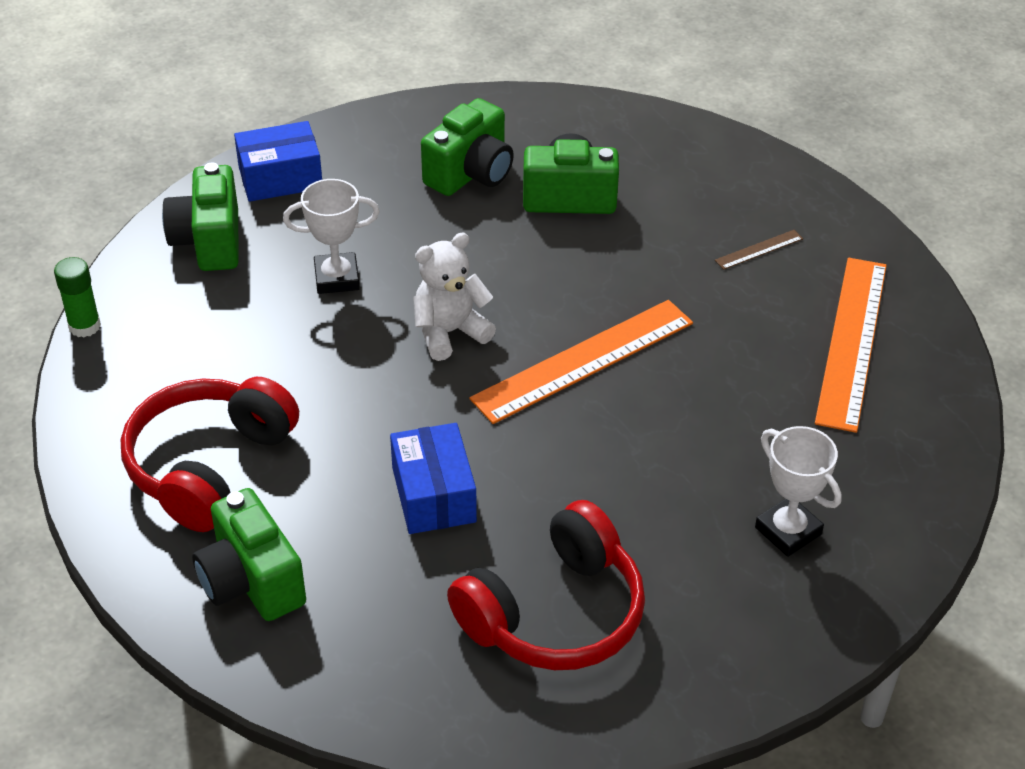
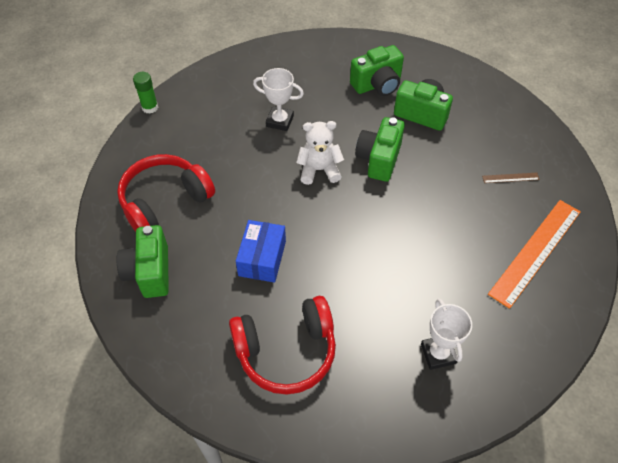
camera: 25 degrees right, 10 degrees up
(209, 241) = (230, 81): green camera -> green camera (379, 159)
(280, 178) = (282, 58): blue box -> none
(583, 361) = (379, 210): orange ruler -> none

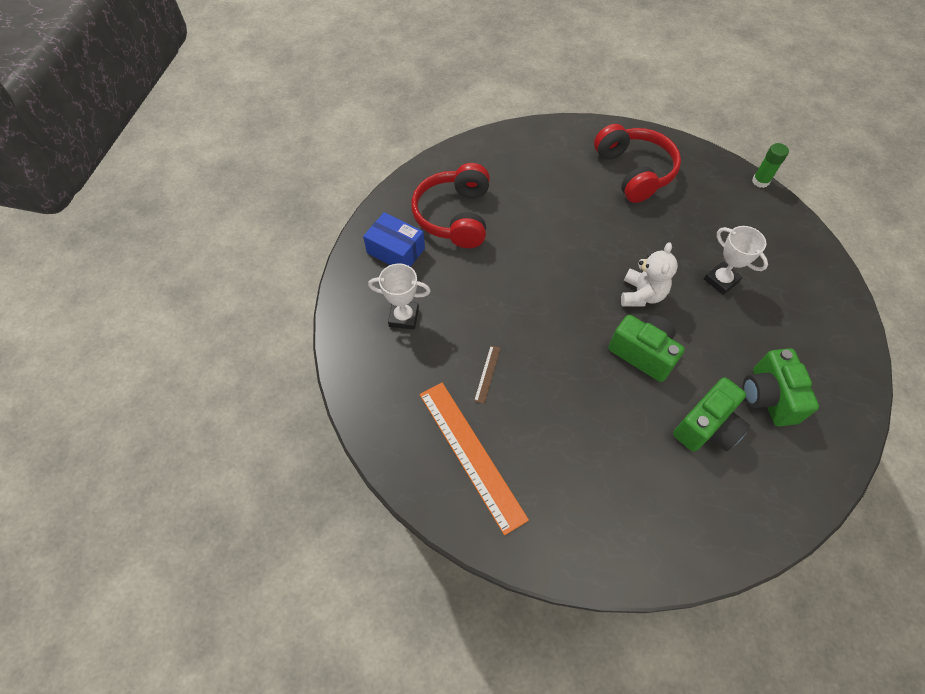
camera: 110 degrees right, 5 degrees up
(149, 272) = (562, 150): green camera -> none
(262, 258) = (549, 223): blue box -> blue box (396, 251)
(280, 121) = (721, 280): white trophy -> white trophy turned 75 degrees counterclockwise
(510, 178) = (578, 481): brown ruler -> brown ruler (487, 374)

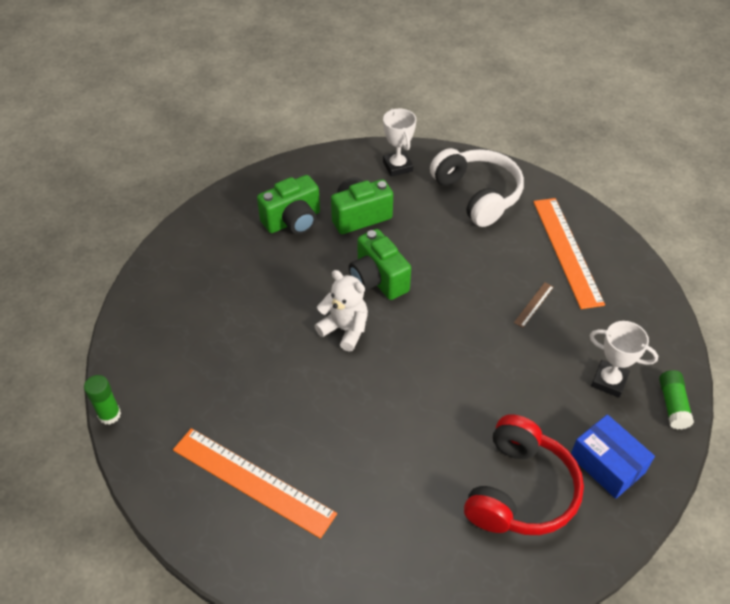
camera: 160 degrees left, 10 degrees down
(348, 312) = (672, 405): none -> green glue stick
(597, 508) = (477, 195): none -> white headphones
(634, 172) = (253, 481): red headphones -> orange ruler
(641, 294) = (345, 329): white teddy bear -> white teddy bear turned 90 degrees clockwise
(721, 280) = (254, 319): white trophy -> white trophy (397, 166)
(768, 397) = (293, 221): green camera -> green camera turned 45 degrees clockwise

